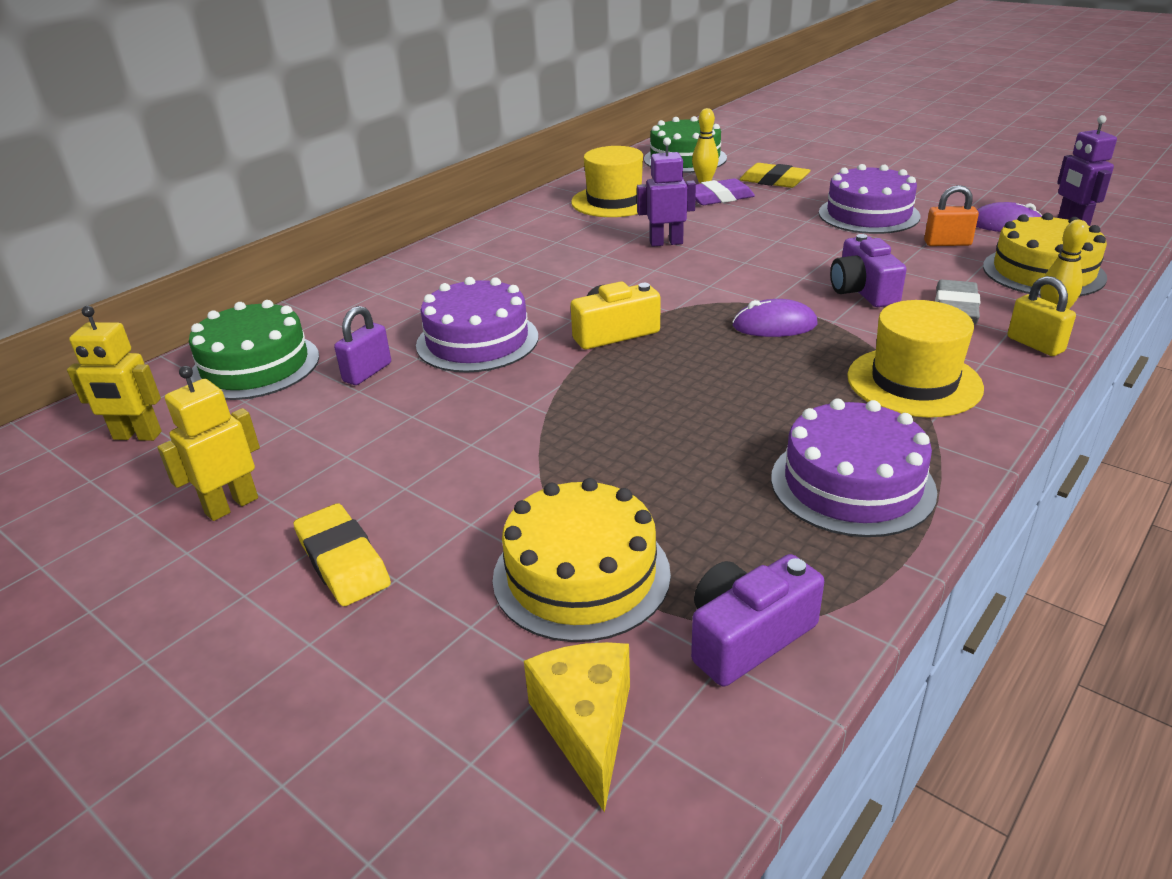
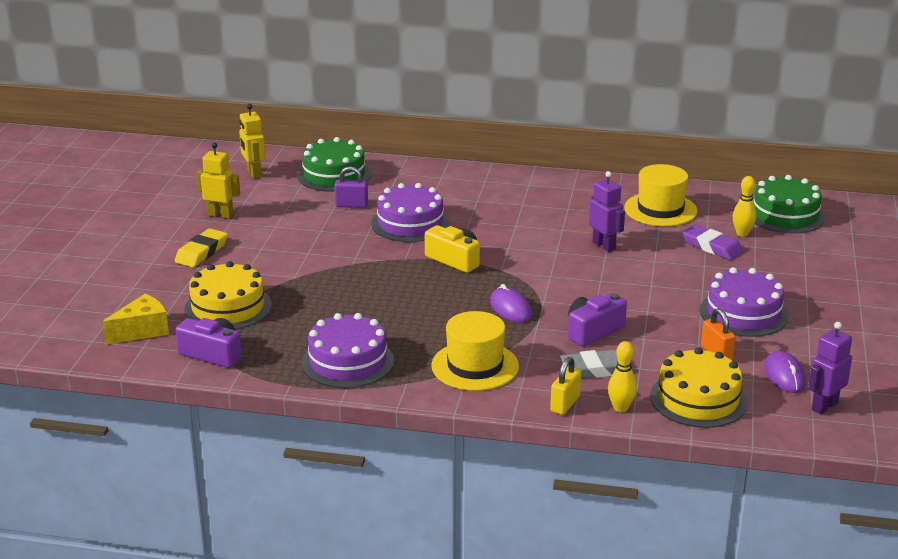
camera: 60 degrees right, 5 degrees down
(774, 181) = (776, 262): yellow eraser -> none

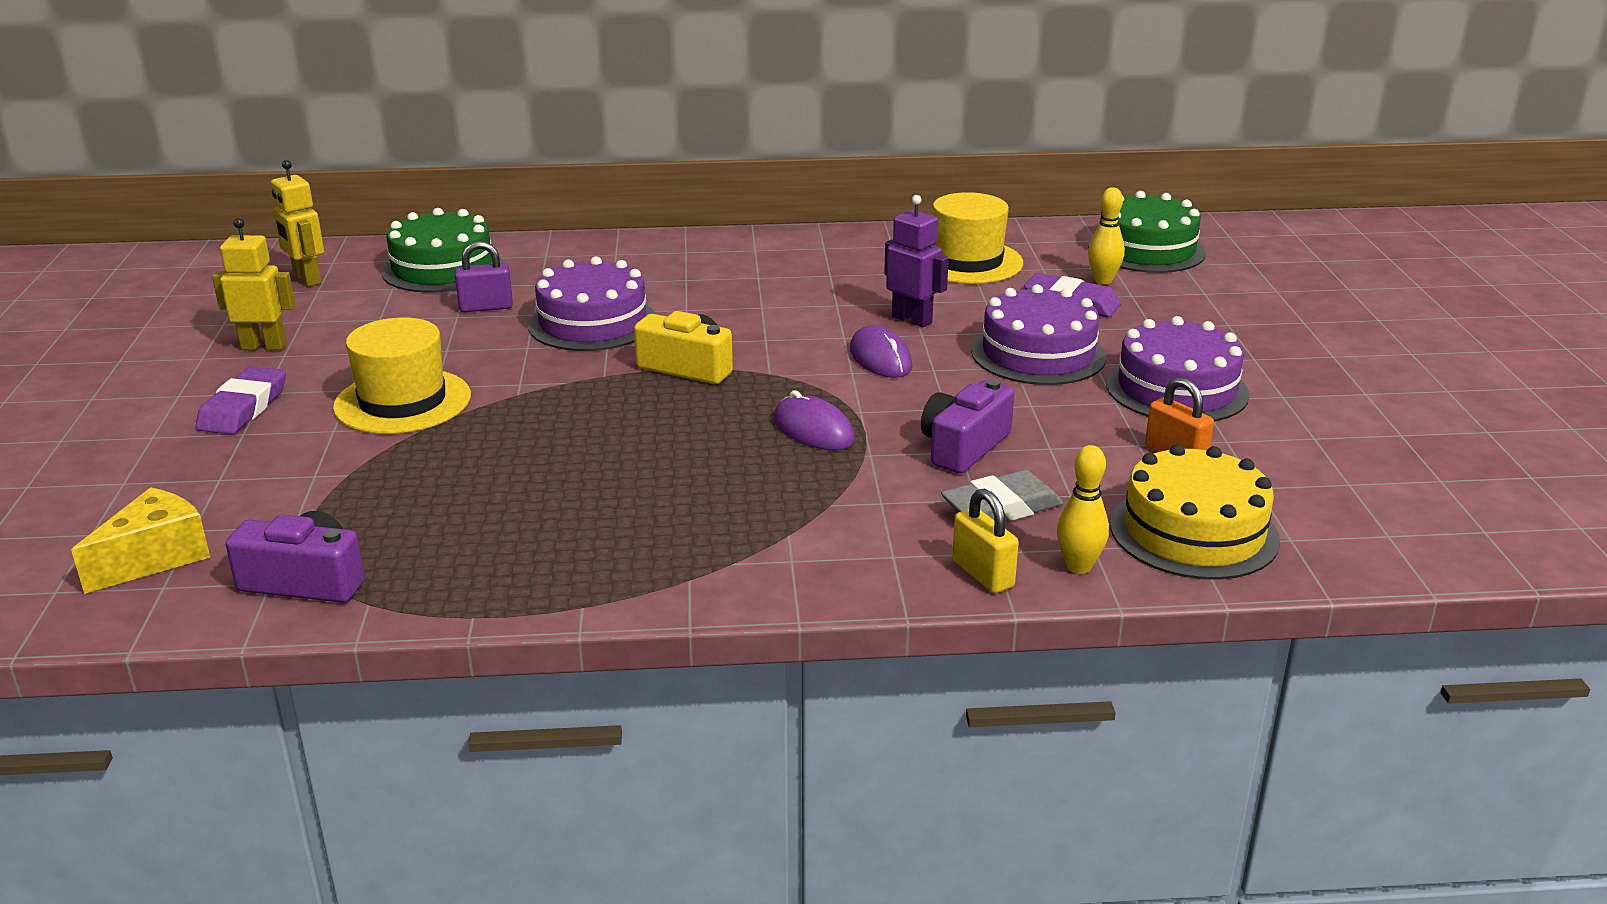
camera: 15 degrees left, 0 degrees up
(201, 252) = (243, 408): yellow eraser -> purple eraser
(228, 307) = (314, 493): yellow cake -> none
(347, 361) = (567, 557): purple cake -> purple cake (1038, 354)
(475, 366) = (797, 532): yellow hat -> yellow hat (402, 401)
(565, 404) = (983, 574): yellow padlock -> yellow padlock turned 45 degrees counterclockwise
(784, 375) = (1299, 474): purple mouse -> purple mouse (880, 358)
(824, 406) = (1392, 513): purple robot -> none

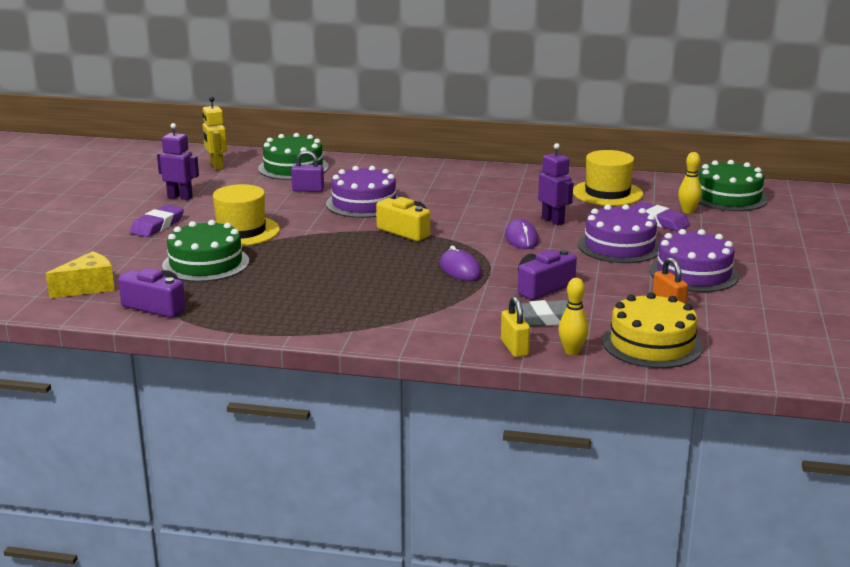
camera: 15 degrees right, 5 degrees down
(264, 346) = (180, 197): yellow robot -> purple robot
(364, 476) = (206, 263): none -> green cake

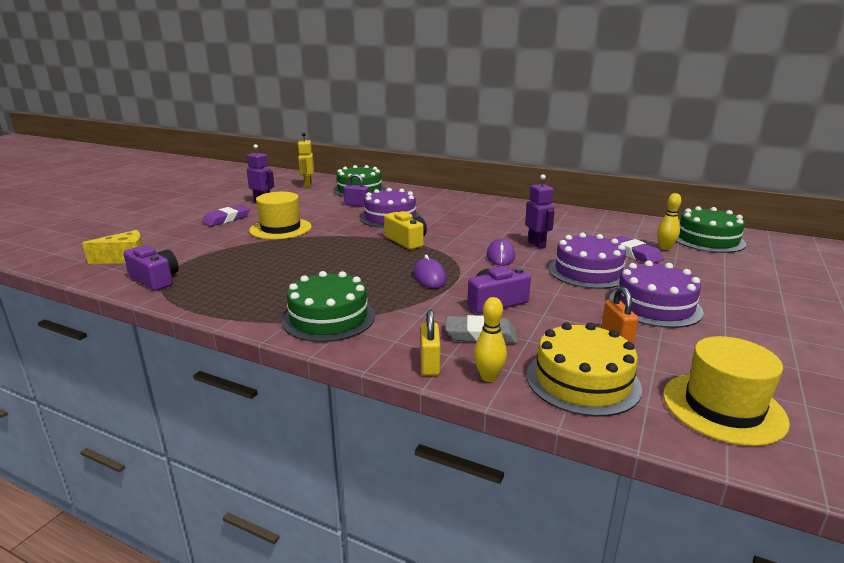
camera: 15 degrees right, 0 degrees up
(206, 263) = (230, 249): green cake -> green cake (329, 318)
(607, 193) = (595, 227): yellow hat -> yellow hat (723, 407)

